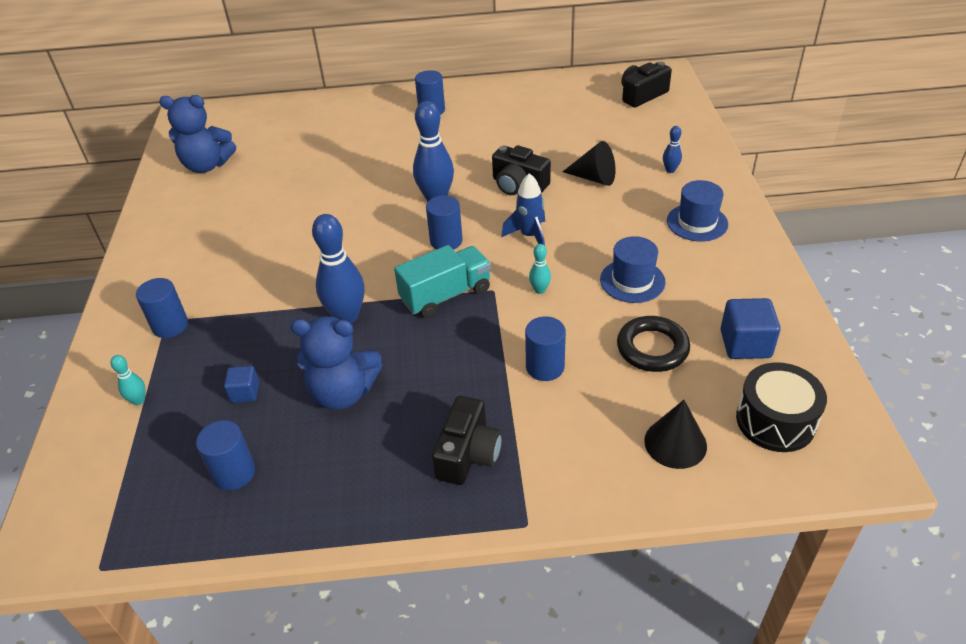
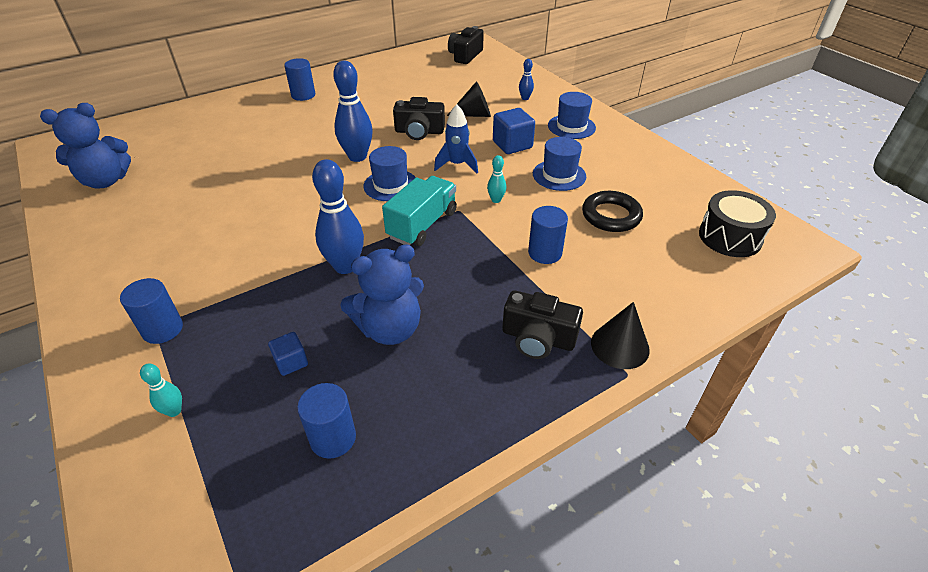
camera: 30 degrees left, 0 degrees up
(446, 241) = (390, 185): blue cylinder -> blue hat
(468, 454) = (538, 338): black camera -> black camera turned 120 degrees clockwise
(675, 443) = (681, 274): black cone -> black cone (620, 346)
(745, 344) = (669, 194): blue cube -> blue cube (512, 145)

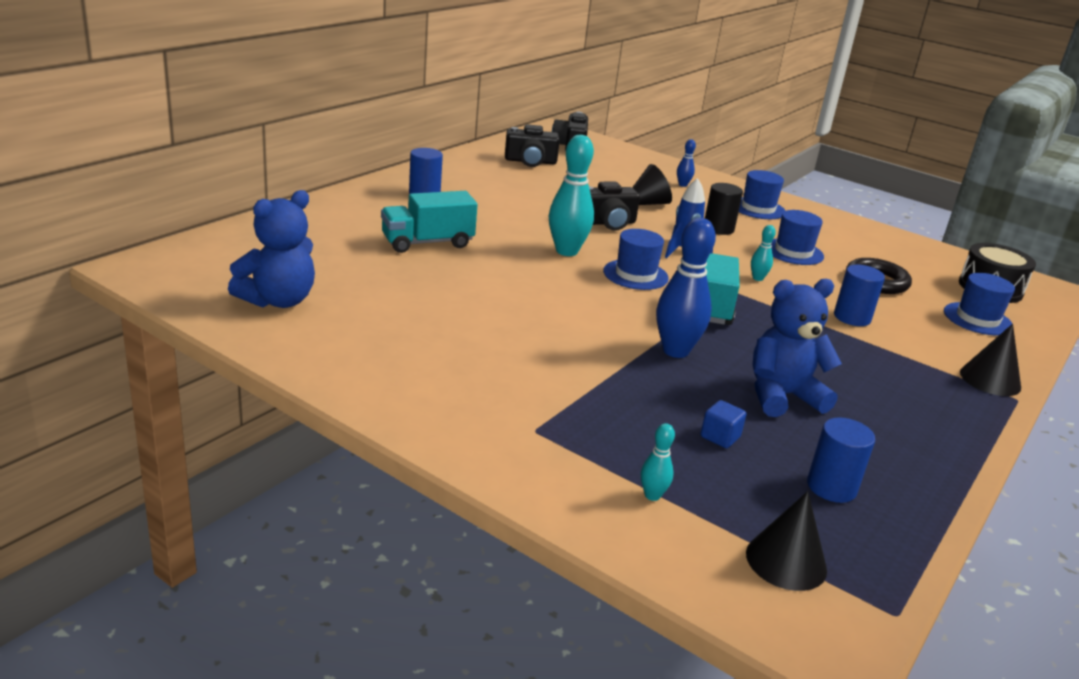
camera: 25 degrees left, 15 degrees down
(162, 329) = (547, 431): blue cylinder -> none
(209, 510) = (786, 561): none -> black cone
(259, 139) = (427, 243): none -> turquoise truck
(357, 157) = (566, 251): blue bowling pin -> turquoise bowling pin
(390, 329) = (782, 396): blue teddy bear -> blue teddy bear turned 150 degrees counterclockwise
(512, 145) = (718, 228): blue cube -> black cylinder
(538, 338) = (919, 384): black camera -> black camera (530, 161)
(678, 271) = (977, 319): none -> blue hat

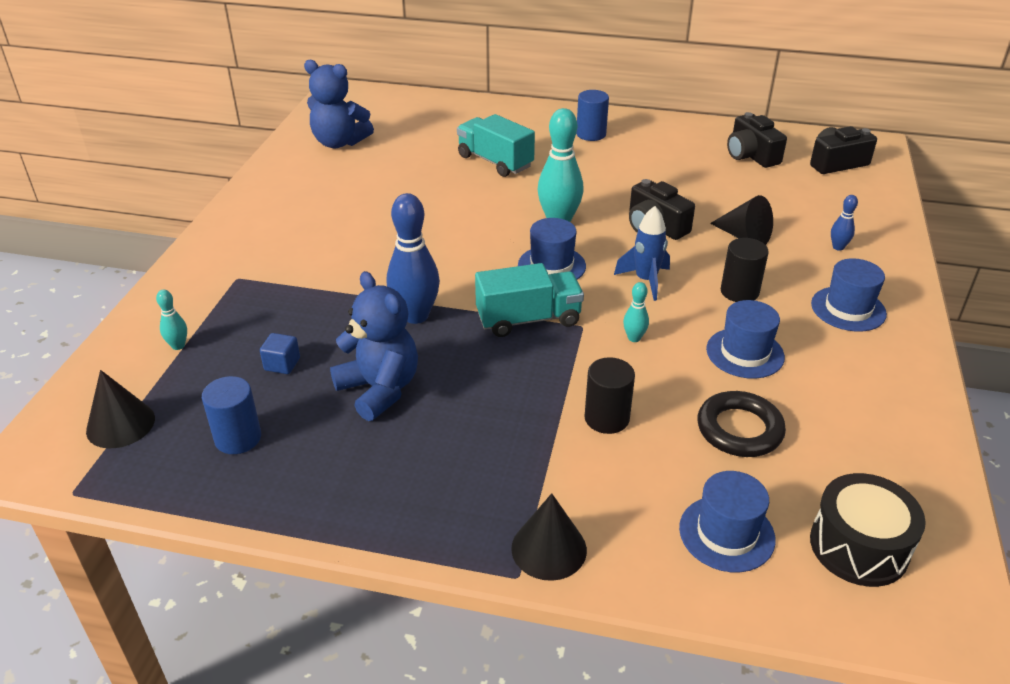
camera: 70 degrees right, 10 degrees up
(852, 317) = (606, 418): blue cylinder -> black cylinder

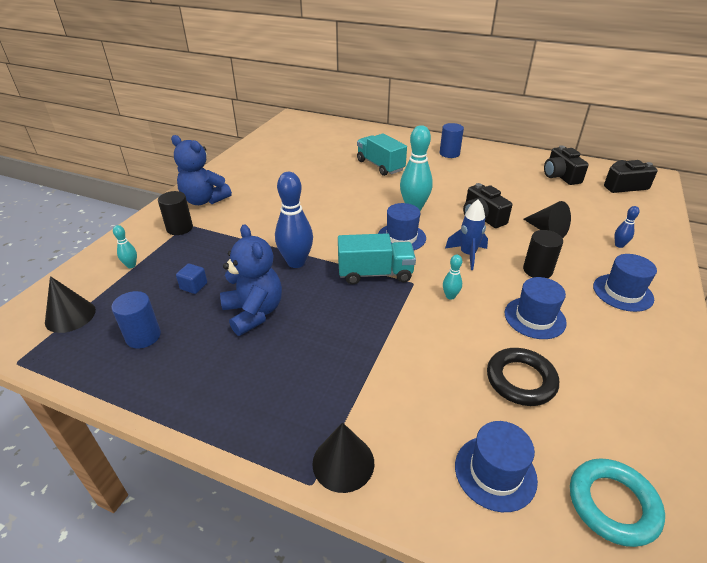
camera: 10 degrees right, 0 degrees up
(339, 142) = (283, 146): blue teddy bear -> blue teddy bear (204, 200)
(606, 418) = (415, 356): black cylinder -> black cylinder (179, 228)
(858, 546) = (612, 504): black drum -> turquoise ring

